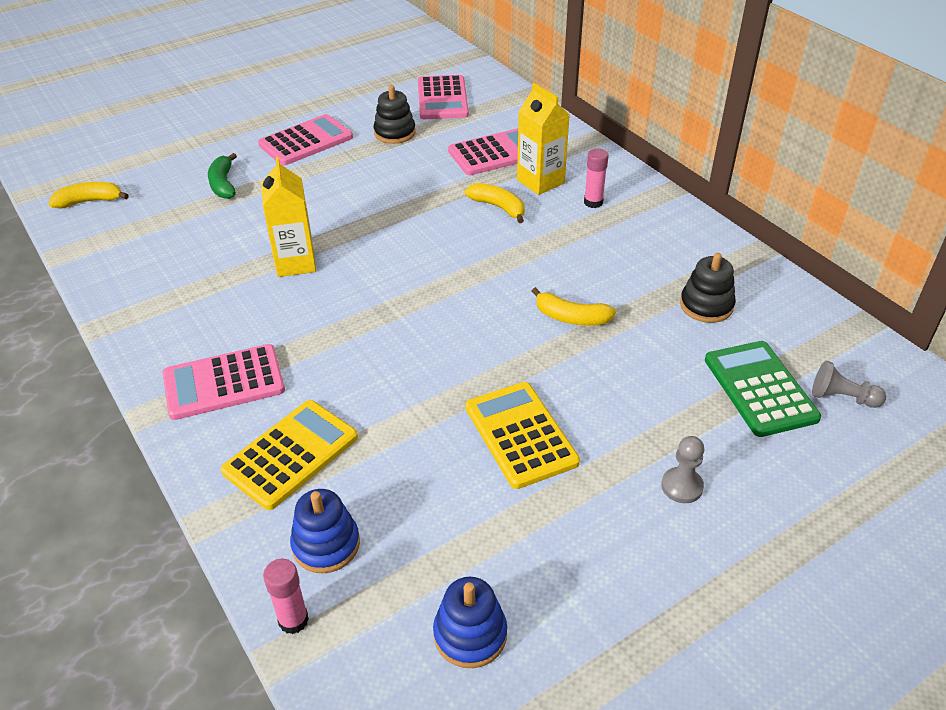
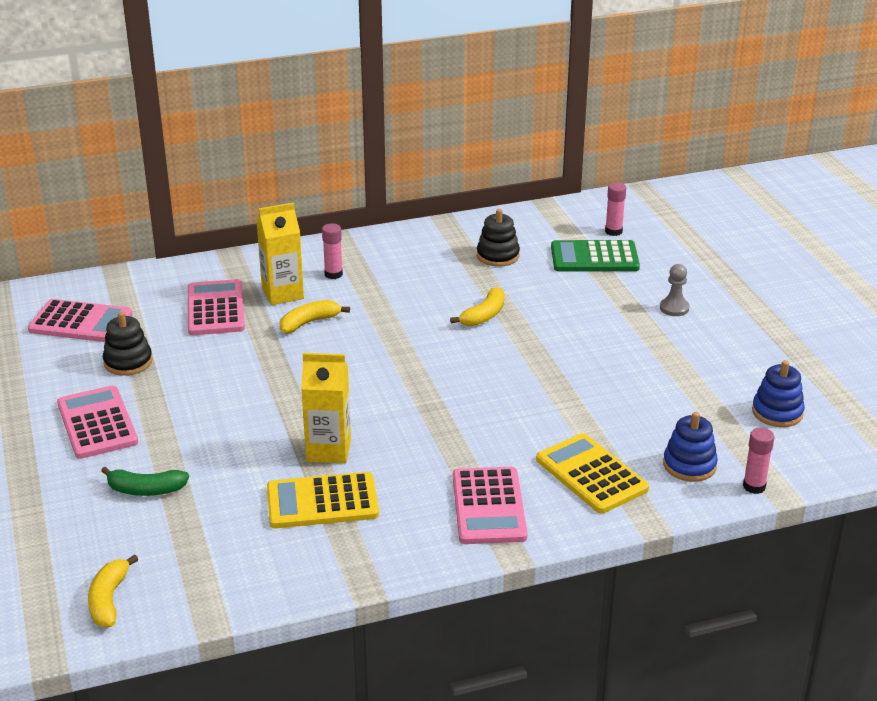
camera: 75 degrees left, 10 degrees down
(520, 435) = (606, 362): yellow calculator -> yellow calculator (322, 502)
(842, 397) = (613, 231): grey pawn -> pink glue stick

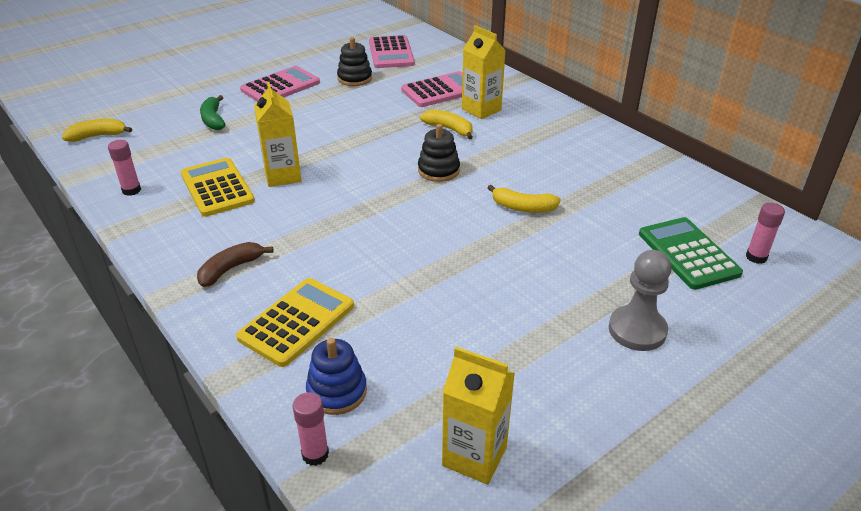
camera: 70 degrees right, 5 degrees up
(333, 274) = (527, 123): pink glue stick -> pink glue stick (131, 190)
(489, 506) = (231, 269): pink calculator -> brown banana
(498, 256) = (633, 194): black stacking toy -> black stacking toy (438, 170)
(674, 308) = (637, 330): grey pawn -> grey pawn, size x1.62
(777, 412) = (474, 456): blue stacking toy -> yellow carton

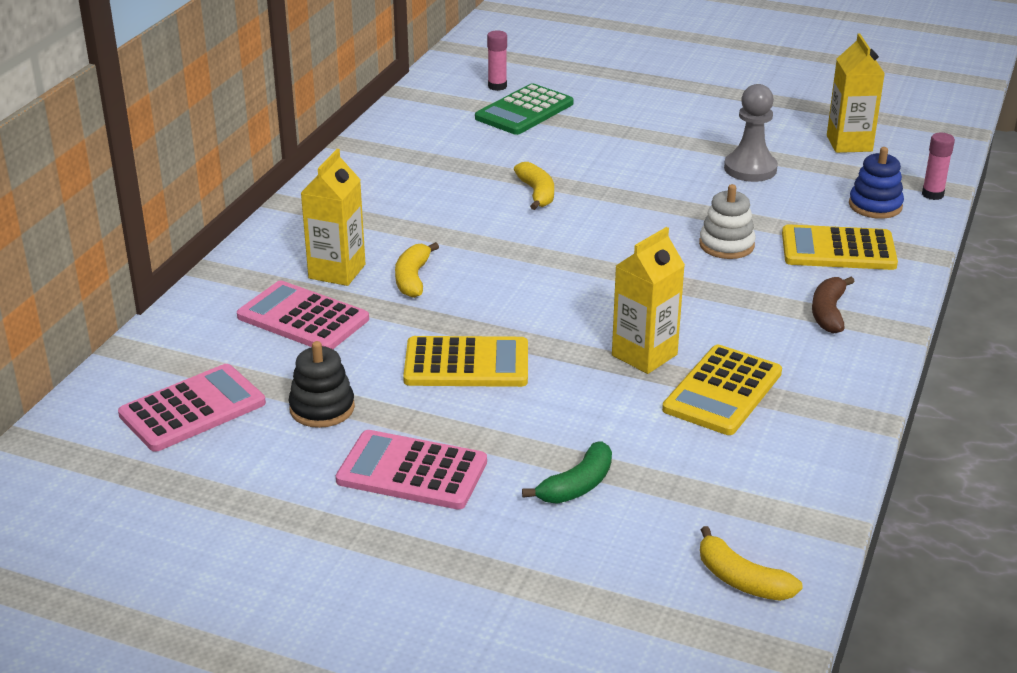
camera: 120 degrees left, 5 degrees down
(131, 190) = (807, 456): pink glue stick -> none
(231, 269) = (828, 313): brown banana -> brown banana turned 90 degrees clockwise
(345, 121) = (466, 363): none -> yellow calculator
(364, 264) = (726, 245): none -> white stacking toy
(438, 170) = (517, 257): black stacking toy -> none
(637, 330) = (651, 115): grey pawn -> grey pawn (750, 169)

